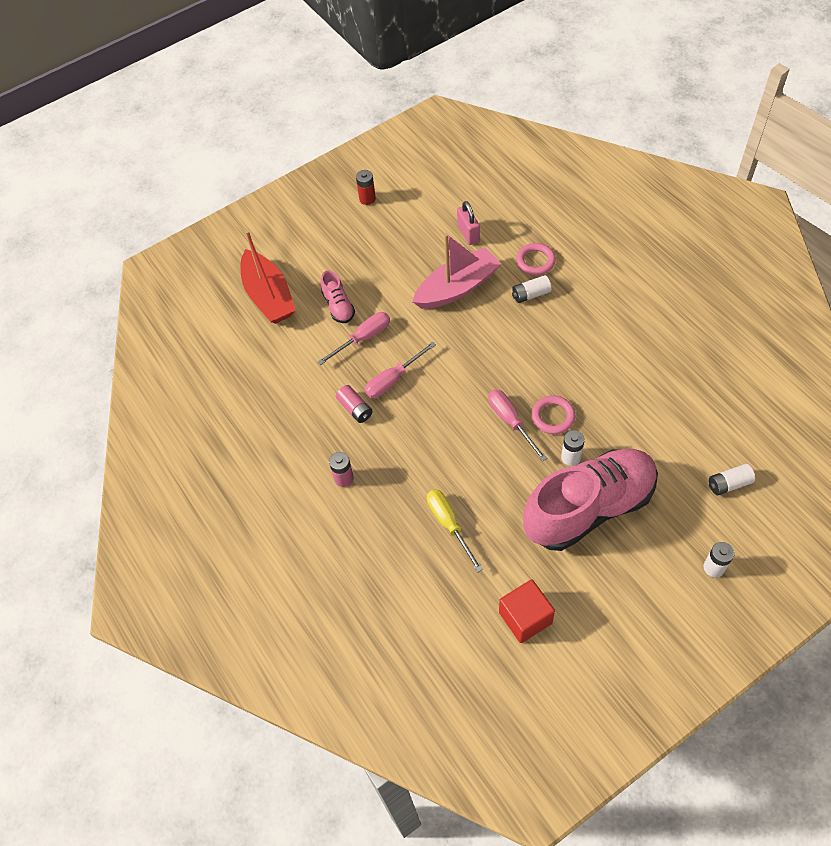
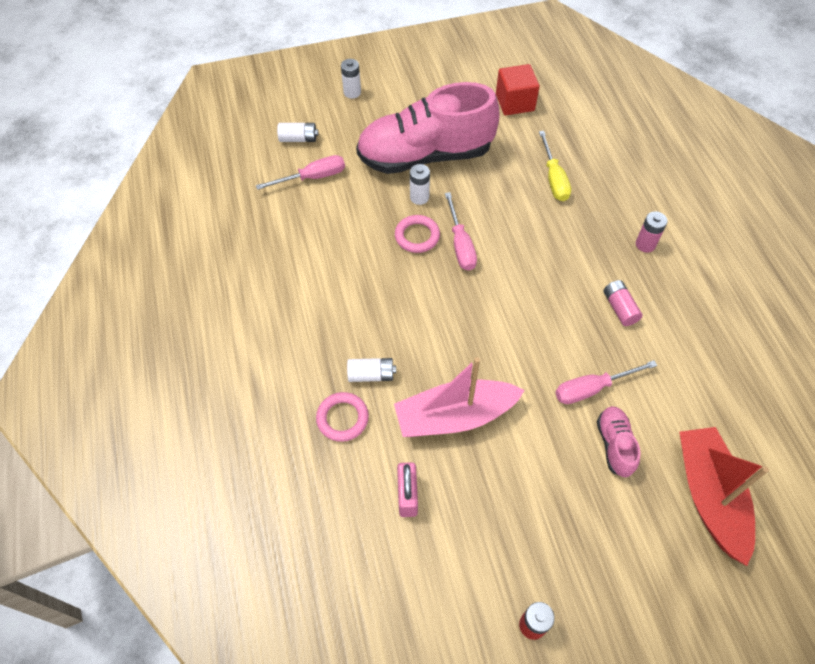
camera: 165 degrees left, 0 degrees up
(393, 380) = (569, 326): pink screwdriver -> pink screwdriver (313, 177)

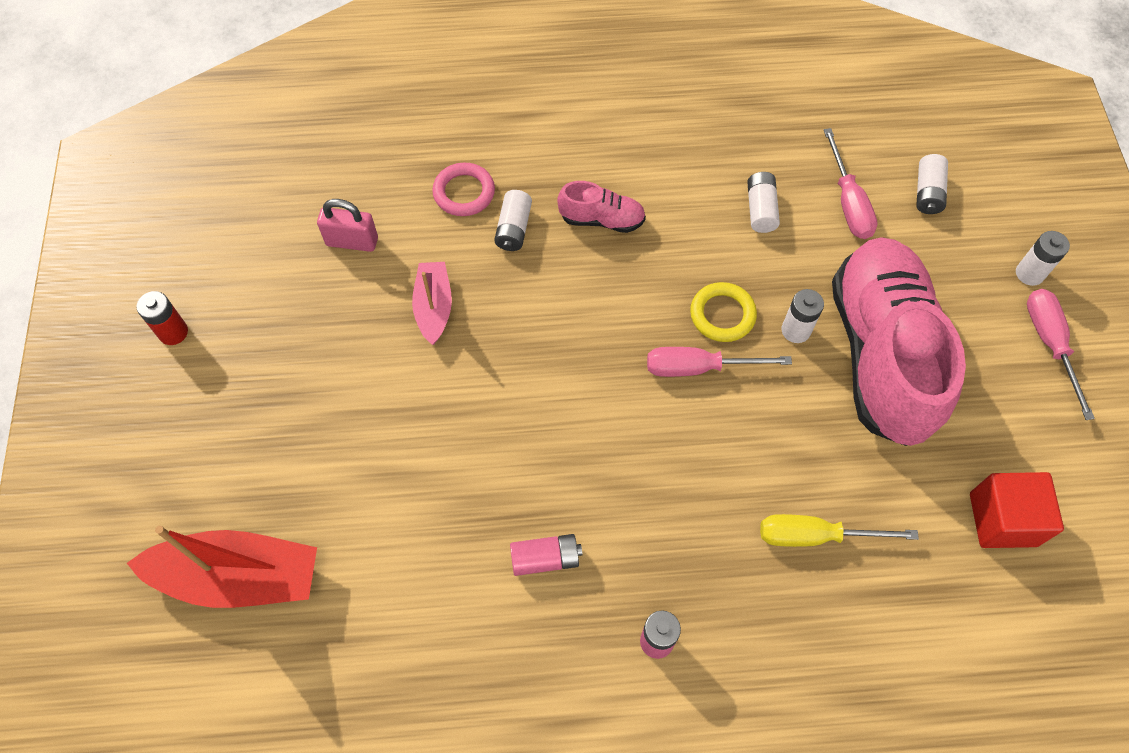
camera: 100 degrees right, 5 degrees up
(326, 223) = (760, 209): none -> white battery
(417, 236) = (722, 315): pink ring -> yellow ring
(455, 416) = (434, 307): pink boat -> pink boat, size x0.58
(592, 388) = (427, 479): pink screwdriver -> pink screwdriver (1049, 344)
(614, 445) = (341, 482): pink shoe -> pink shoe (602, 219)

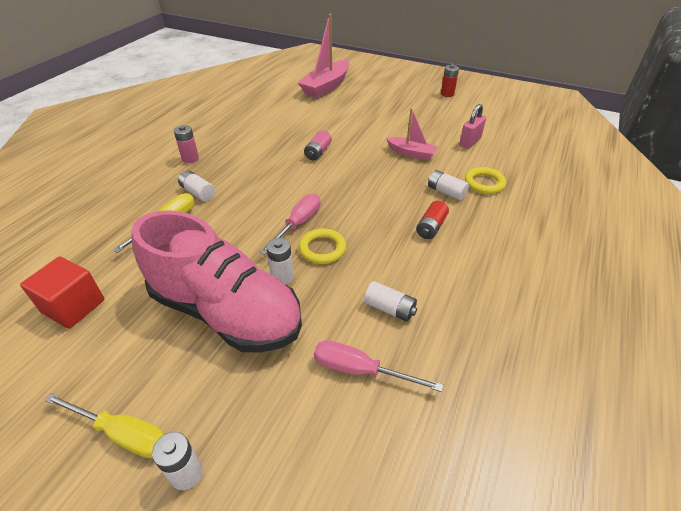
camera: 120 degrees right, 20 degrees down
(238, 577) = (326, 86): red boat -> pink boat
(464, 192) = (484, 183): pink ring -> yellow ring
(545, 558) = (257, 144): pink battery -> pink battery (318, 152)
(602, 219) = (431, 227): pink shoe -> red battery
(927, 192) = (329, 444): white battery -> white battery (198, 192)
(1049, 344) = (122, 433): pink screwdriver -> yellow screwdriver

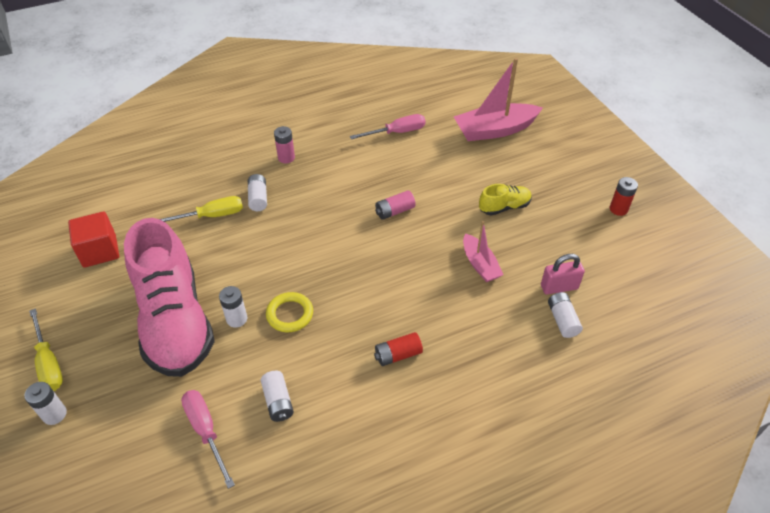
camera: 40 degrees right, 5 degrees up
(298, 224) = (297, 278): pink screwdriver -> pink screwdriver (397, 132)
(385, 119) = (504, 207): none -> yellow shoe
(446, 192) = (457, 329): white battery -> white battery (562, 320)
(484, 183) = (508, 344): yellow ring -> none

